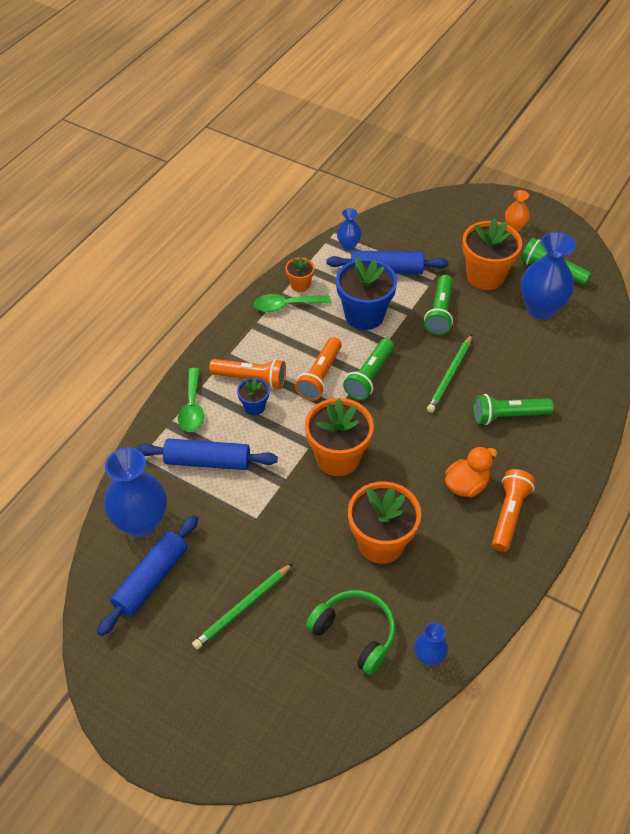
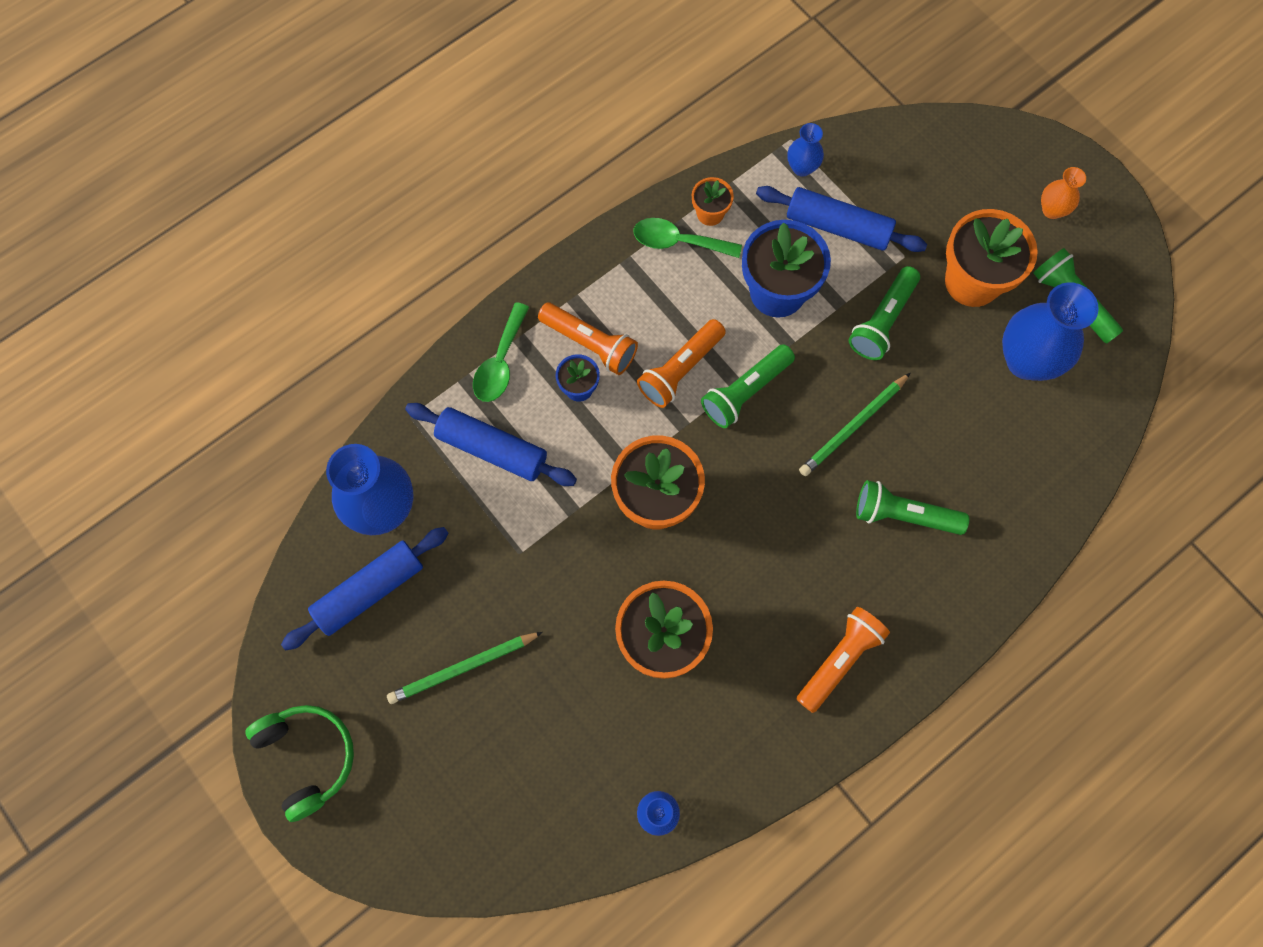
camera: 20 degrees right, 20 degrees up
(355, 633) = (582, 751): green headphones -> green headphones (307, 757)
(466, 485) = (804, 598): orange duck -> none

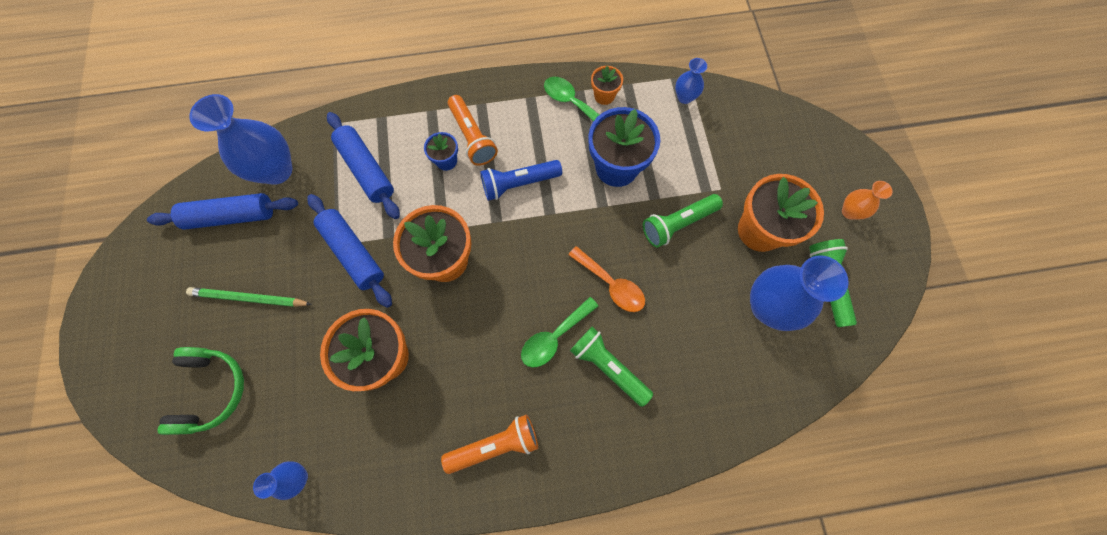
camera: 30 degrees right, 0 degrees up
(307, 757) = (118, 299): green headphones -> green headphones (211, 390)
(500, 362) = (409, 120): green spoon -> green spoon (554, 337)
(680, 369) = (519, 183): orange flashlight -> blue flashlight
(745, 391) = (552, 221): green flashlight -> none
(838, 226) = (686, 146): blue rolling pin -> blue rolling pin (354, 253)
(853, 427) = (611, 284): green pencil -> orange spoon

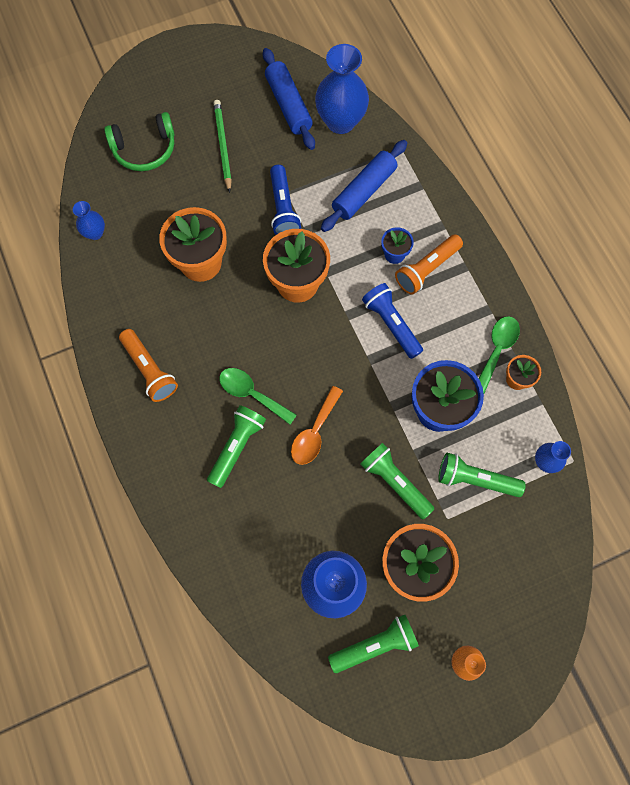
camera: 75 degrees right, 0 degrees up
(354, 253) = (283, 208): blue rolling pin -> blue flashlight
(689, 156) = (475, 479): none -> green flashlight

